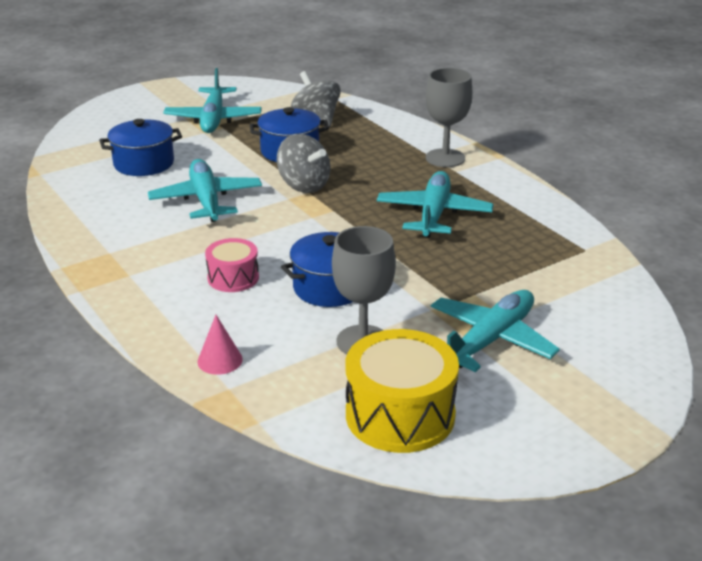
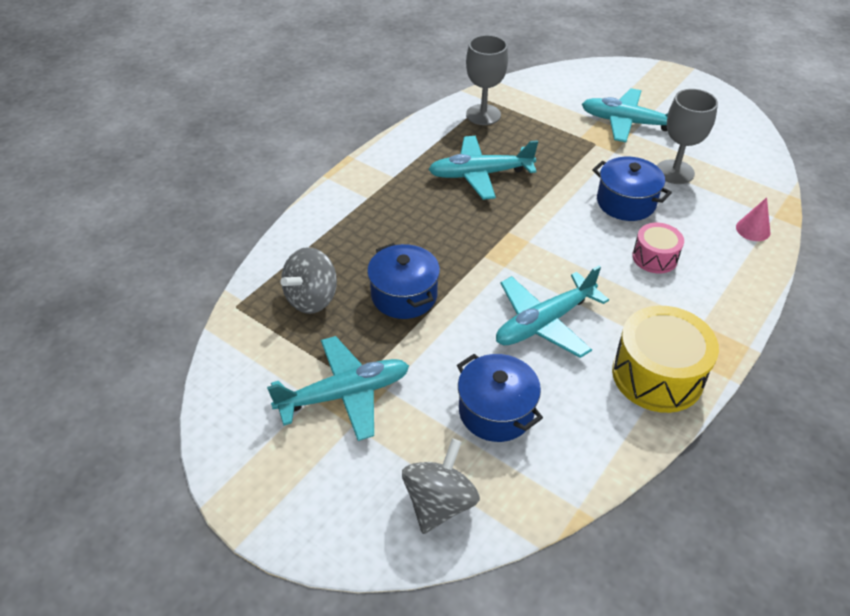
camera: 110 degrees left, 15 degrees up
(303, 185) = (474, 263): grey spinning top -> grey spinning top (439, 503)
(400, 415) = (728, 143): yellow drum -> yellow drum (657, 375)
(445, 158) = (369, 187): grey goblet -> grey goblet (483, 115)

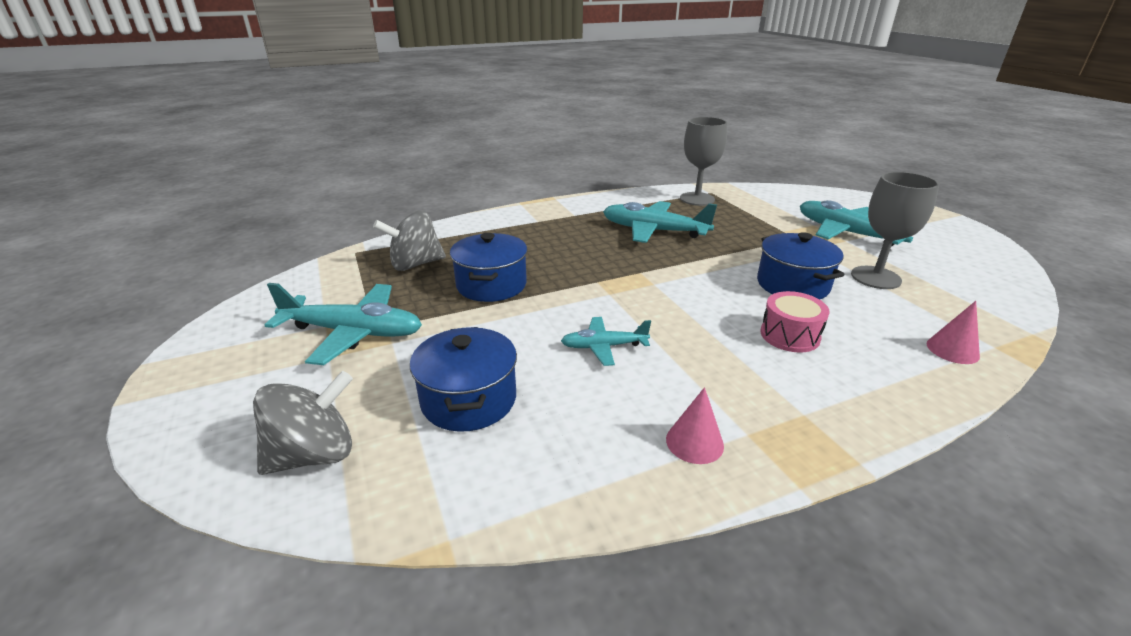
camera: 30 degrees right, 15 degrees down
(544, 322) = (603, 346): turquoise plane -> turquoise plane, size x0.56
(657, 375) = (694, 442): yellow drum -> pink cone

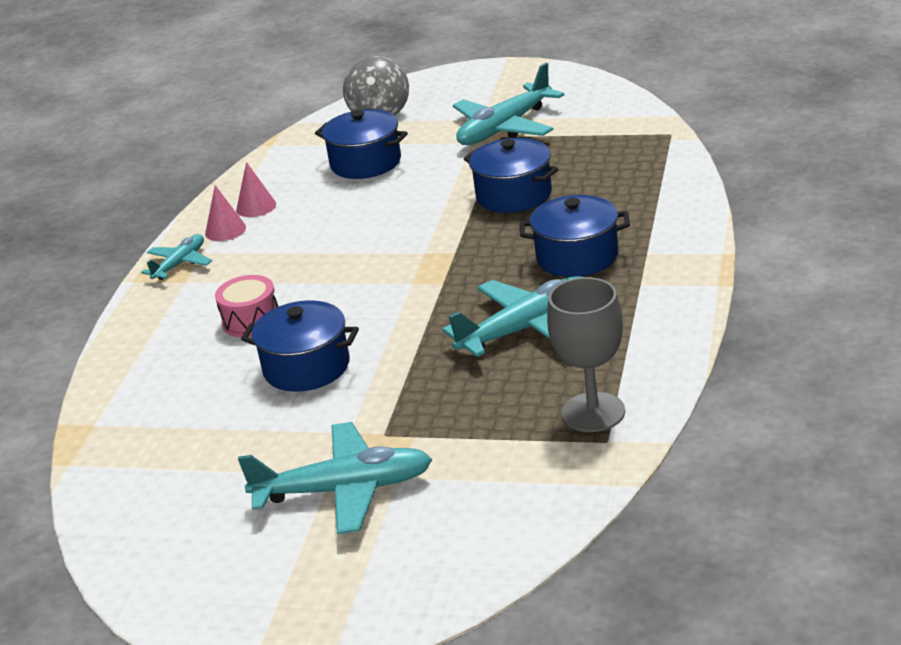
camera: 130 degrees right, 0 degrees up
(415, 264) = (604, 162): grey spinning top -> none
(561, 238) = (577, 257): none -> blue pot
(603, 346) = (354, 226): turquoise plane -> turquoise plane (180, 264)
(875, 277) = (246, 435): grey goblet -> none
(952, 350) = (125, 396): pink cone -> pink cone (256, 207)

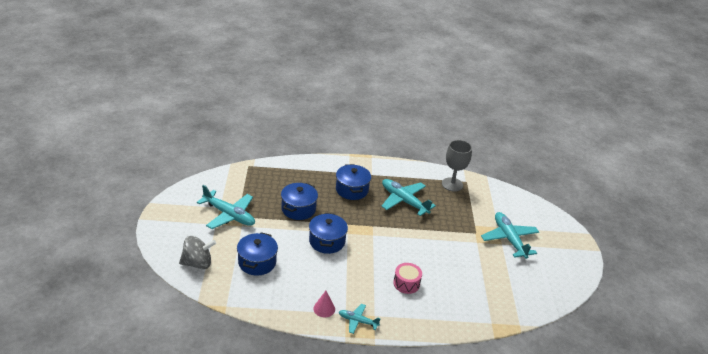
camera: 110 degrees left, 5 degrees up
(256, 207) = (300, 300): pink cone -> none
(306, 367) = (438, 259): blue pot -> blue pot (327, 241)

